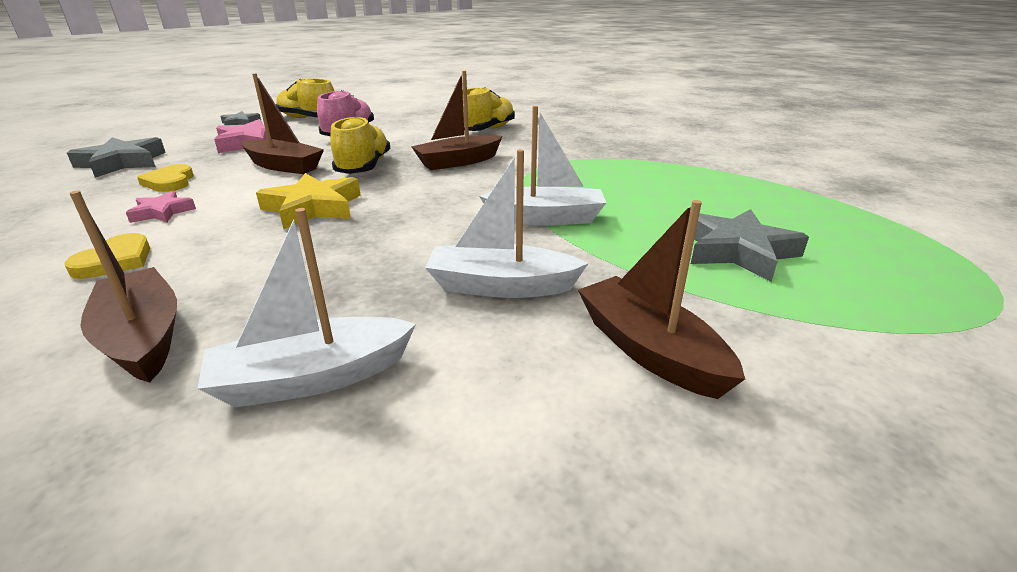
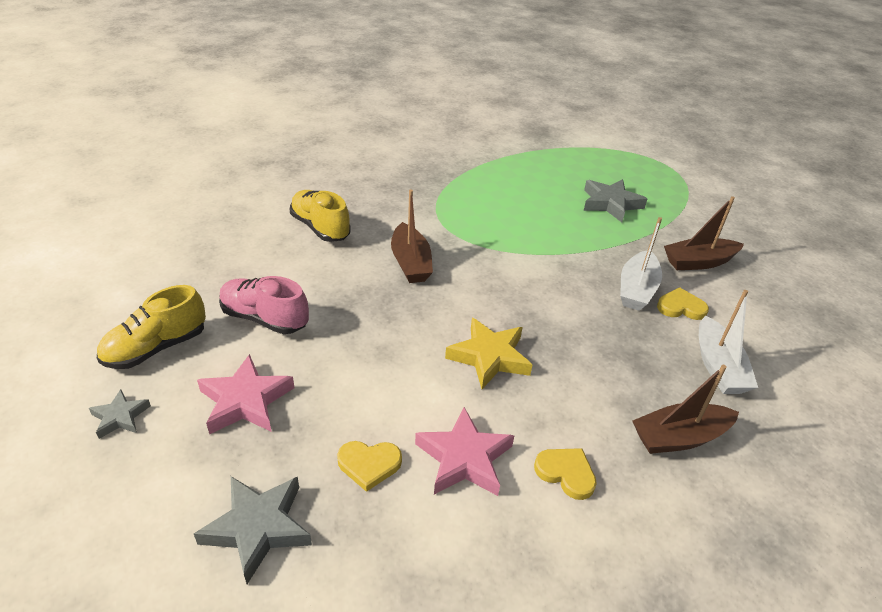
camera: 75 degrees left, 10 degrees up
(162, 212) = (464, 458): pink star -> pink star, size x1.73
(283, 166) = (361, 374): brown boat -> none
(363, 168) = (396, 319): yellow shoe -> none
(476, 331) = (681, 307): none -> yellow heart
(546, 218) = (549, 250): white boat -> none

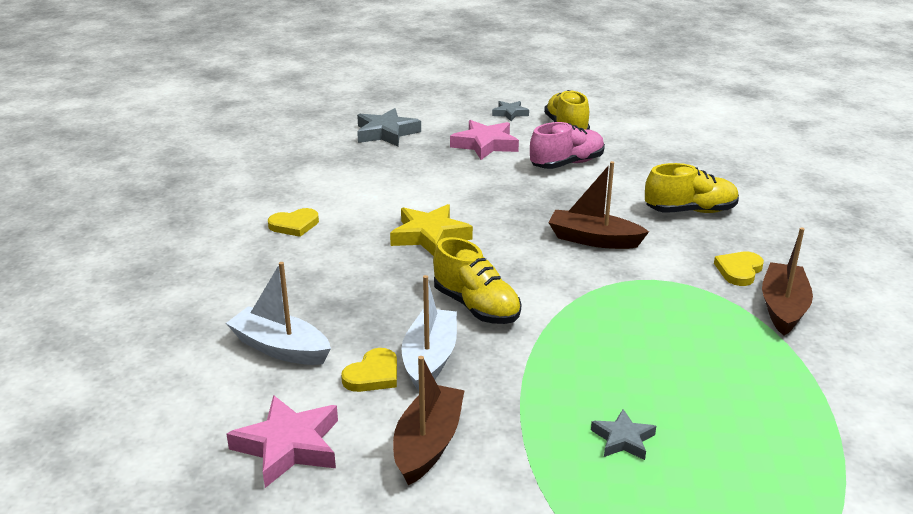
camera: 125 degrees right, 10 degrees down
(369, 465) = (388, 167): yellow heart -> yellow heart (739, 270)
(464, 458) = (353, 196): pink star -> pink star (289, 446)
(560, 290) = (476, 307): none -> yellow shoe
(610, 204) = (623, 439): grey star -> grey star, size x0.58
(636, 289) = (430, 359): white boat -> white boat turned 45 degrees clockwise
(679, 437) = (253, 283): brown boat -> brown boat (783, 308)

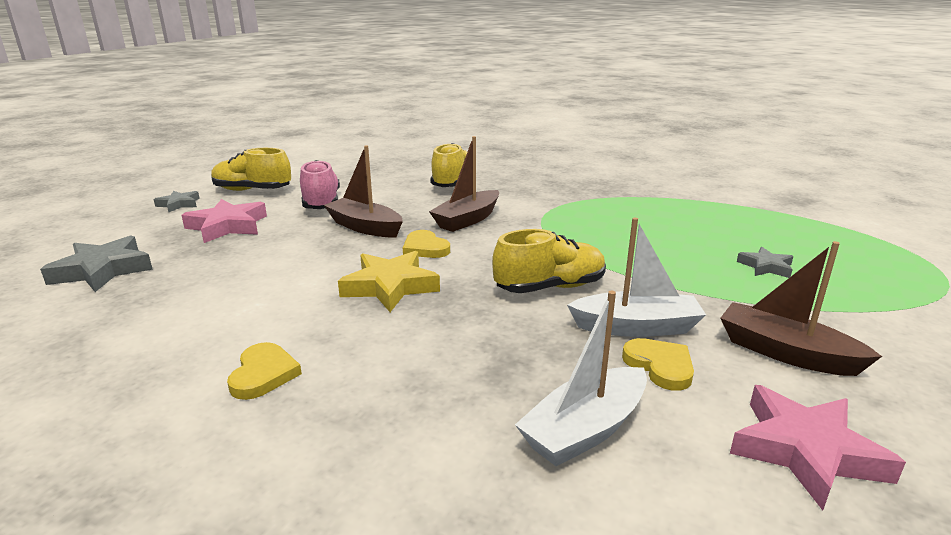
camera: 70 degrees left, 5 degrees down
(430, 359) = (636, 327): white boat -> white boat turned 150 degrees clockwise
(739, 270) = (550, 188): yellow heart -> yellow heart (425, 248)
(783, 308) = (604, 188): brown boat -> brown boat (365, 227)

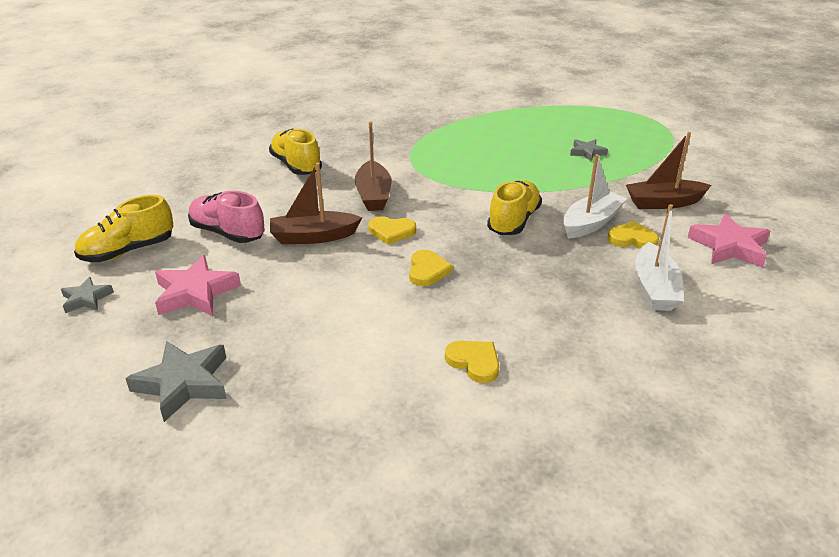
camera: 45 degrees left, 10 degrees up
(390, 286) = (427, 270): yellow star -> yellow heart

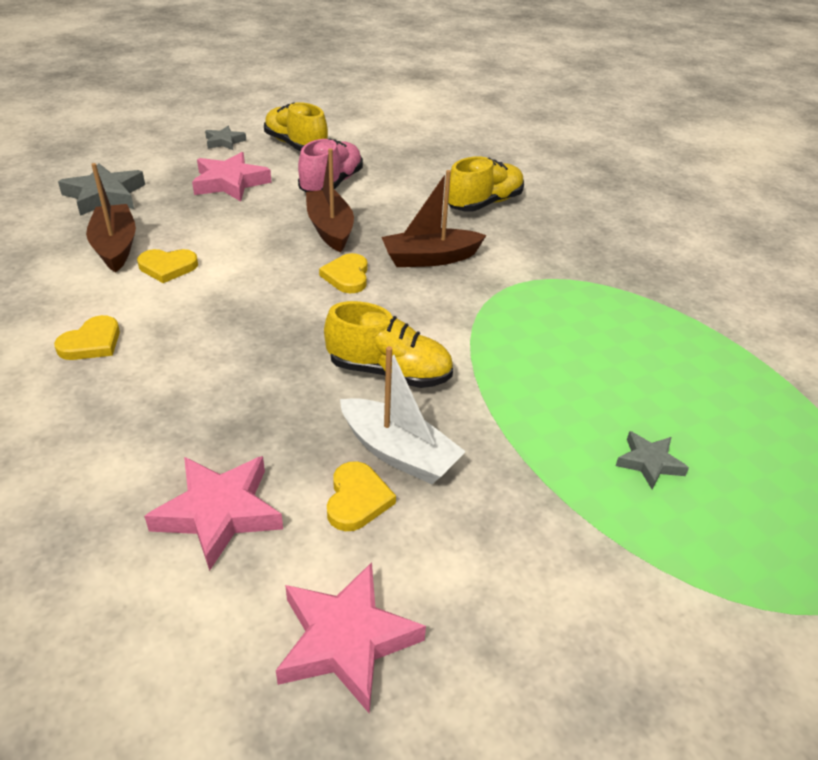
camera: 80 degrees right, 5 degrees up
(427, 270) = (265, 305): yellow heart -> yellow heart (167, 267)
(655, 288) = (219, 513): white boat -> pink star
(663, 203) = (490, 557): brown boat -> brown boat (115, 247)

